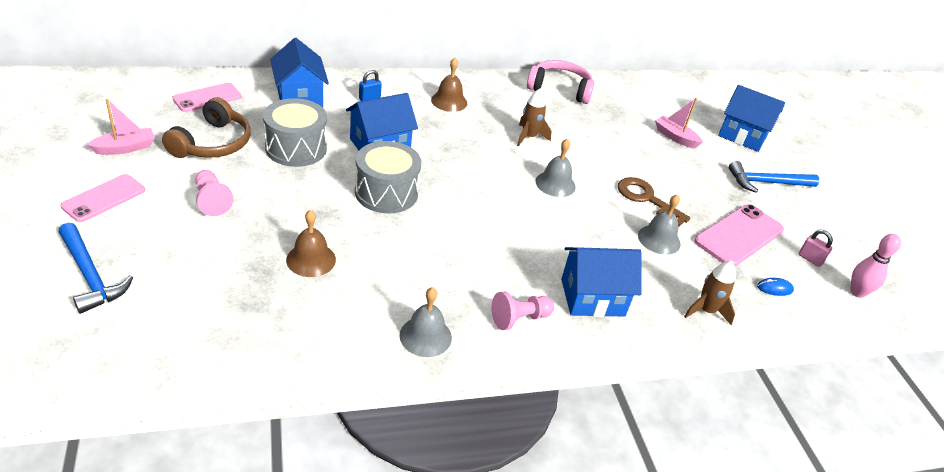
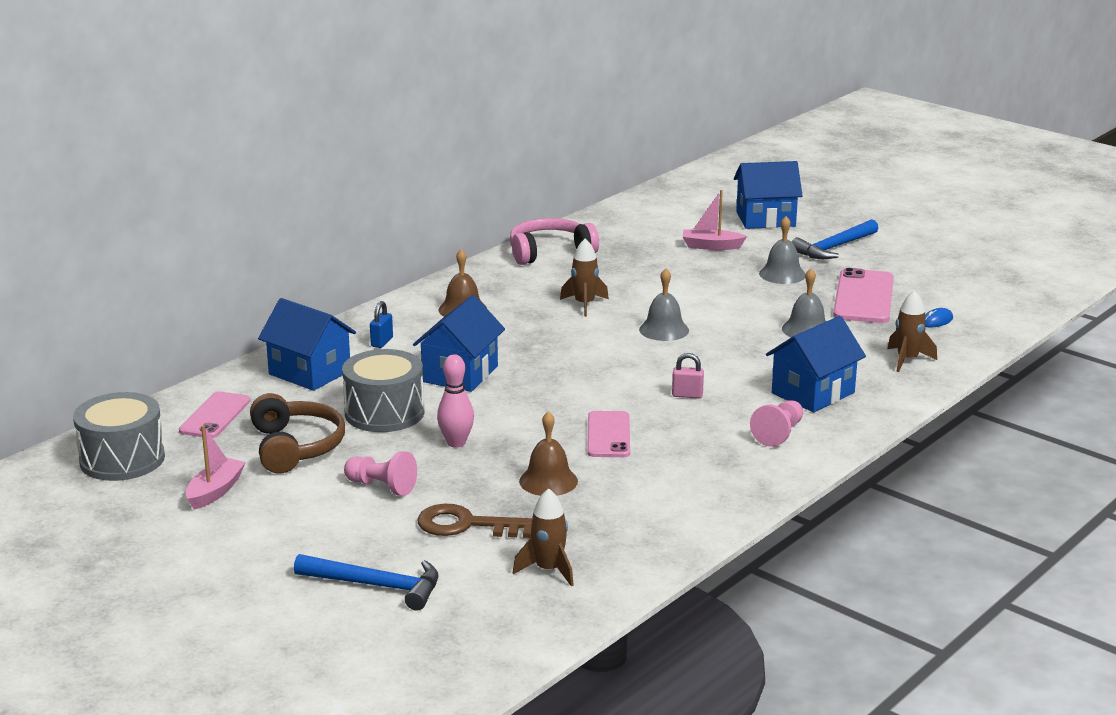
camera: 30 degrees left, 15 degrees down
(104, 198) = (275, 534): pink phone -> pink phone (608, 435)
(201, 335) = (548, 570): none -> brown rocket
(386, 192) = (529, 405): grey drum -> grey drum (122, 459)
(425, 336) = (726, 480): grey bell -> grey bell (782, 274)
(646, 199) = (756, 305): brown key -> brown key (467, 525)
(810, 259) = (937, 288): pink padlock -> pink padlock (687, 395)
(857, 292) = (997, 294): pink bowling pin -> pink bowling pin (456, 443)

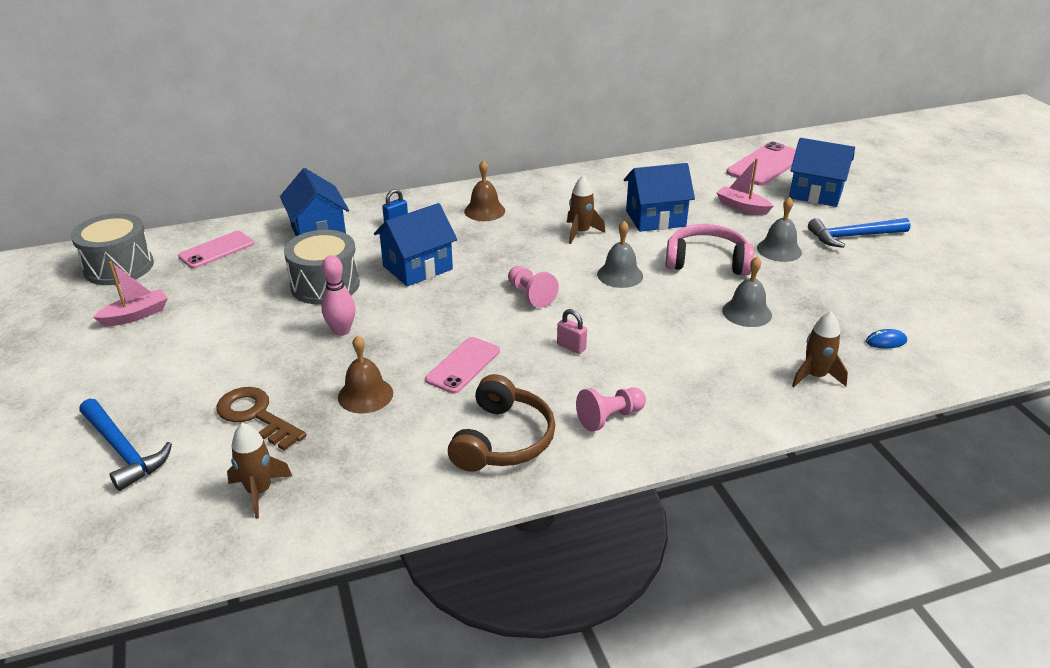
camera: 30 degrees right, 10 degrees up
(295, 447) = (232, 295): brown headphones -> brown headphones (503, 440)
(382, 486) = (243, 353): pink pawn -> pink pawn (530, 295)
(550, 252) = (604, 179): pink headphones -> pink headphones (707, 261)
(813, 393) = (686, 383): blue house -> blue house (655, 218)
(863, 297) = (834, 294): pink phone -> pink phone (765, 165)

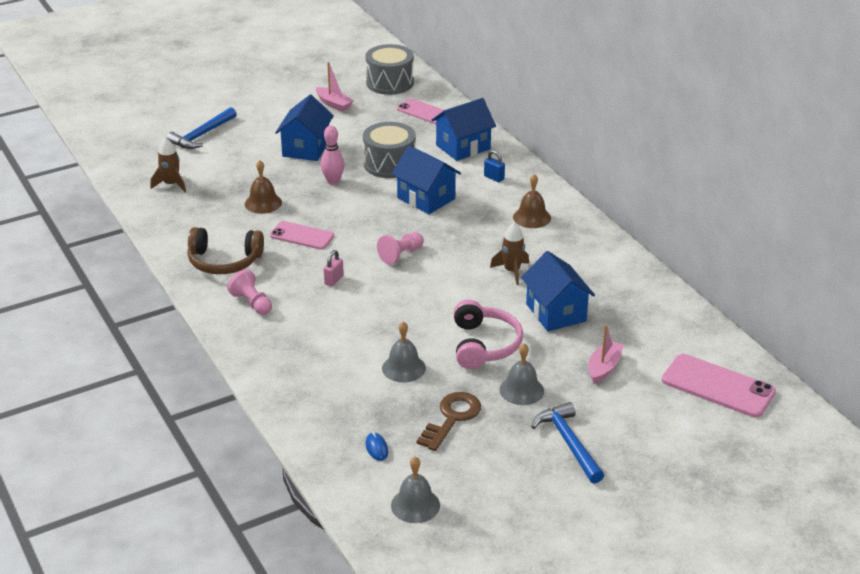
camera: 80 degrees right, 0 degrees up
(256, 416) = (237, 169): brown key -> brown key (452, 418)
(620, 275) = (445, 297): grey bell -> grey bell (415, 505)
(815, 376) = (317, 403): brown rocket -> none
(816, 193) = (660, 421): blue house -> blue house (306, 148)

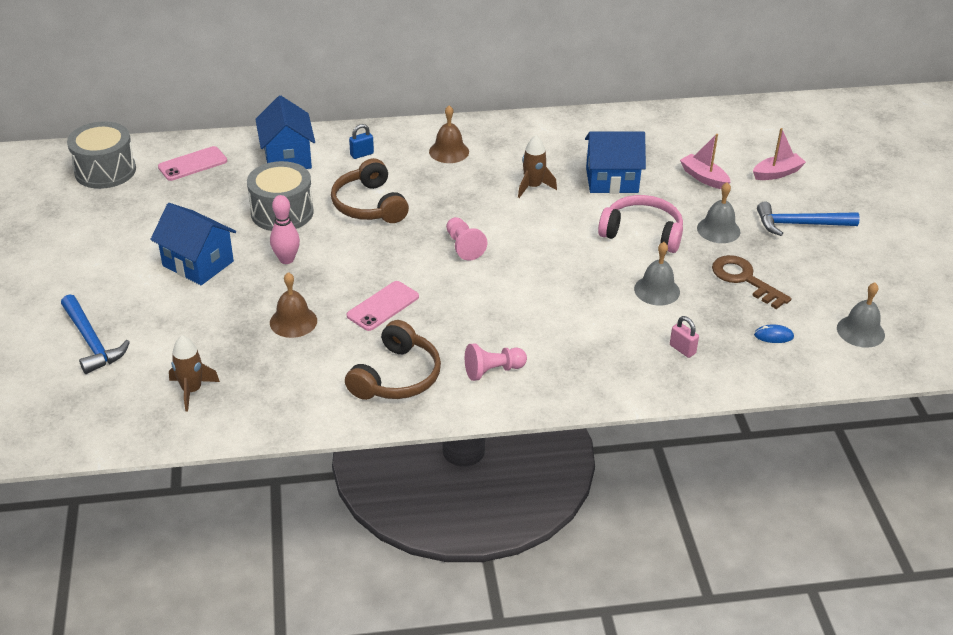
camera: 70 degrees left, 5 degrees up
(333, 104) = (114, 221): pink boat -> pink boat (777, 173)
(334, 280) = (483, 302): pink padlock -> pink padlock (682, 349)
(426, 198) = (369, 205): blue house -> brown headphones
(718, 386) = (751, 131): pink phone -> none

